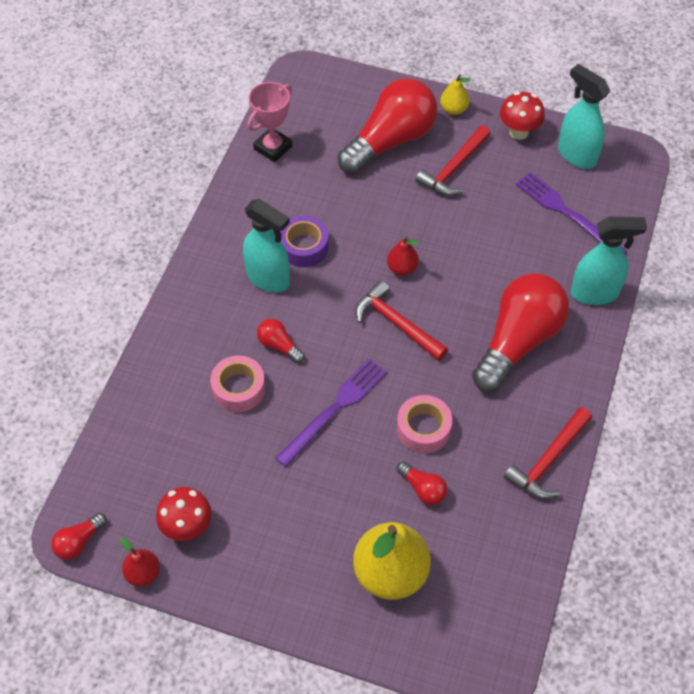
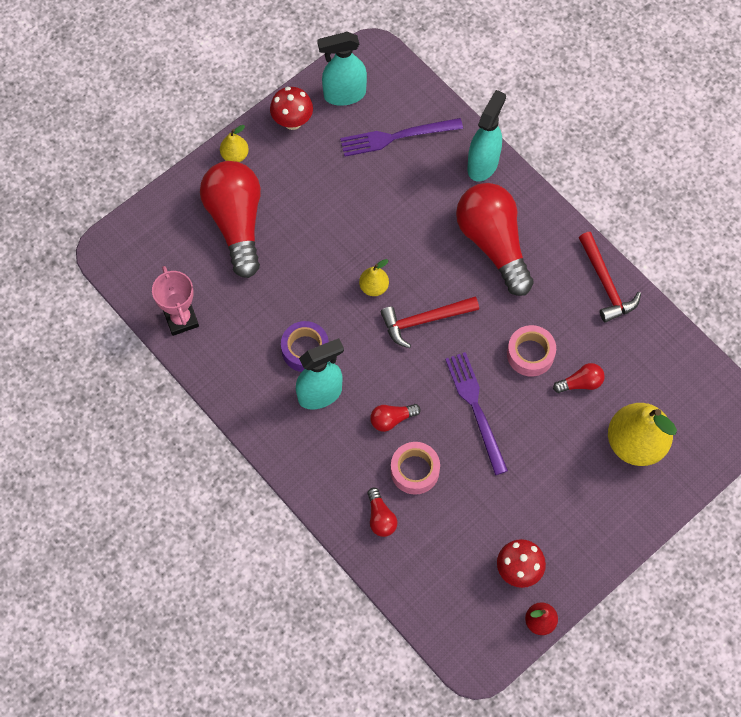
camera: 60 degrees left, 10 degrees up
(79, 542) = (485, 658): red light bulb -> red light bulb (380, 517)
(402, 268) = (374, 287): red pear -> yellow pear
(454, 168) = (298, 191): red hammer -> none

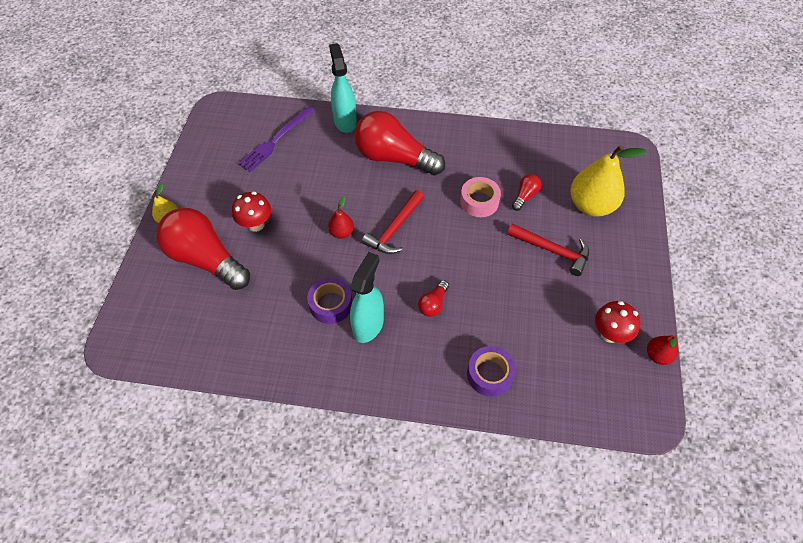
camera: 40 degrees left, 10 degrees down
(181, 319) = (217, 351): pink trophy -> none
(292, 121) = (195, 174): red mushroom -> red mushroom (256, 224)
(344, 94) = (218, 139): turquoise spray bottle -> none
(374, 287) = (342, 232): yellow pear -> red pear
(380, 517) = (489, 374): red light bulb -> purple tape
(414, 471) = (481, 325): pink tape -> none
(476, 408) = (479, 256): purple fork -> none
(605, 283) = (481, 135): red hammer -> red hammer (552, 250)

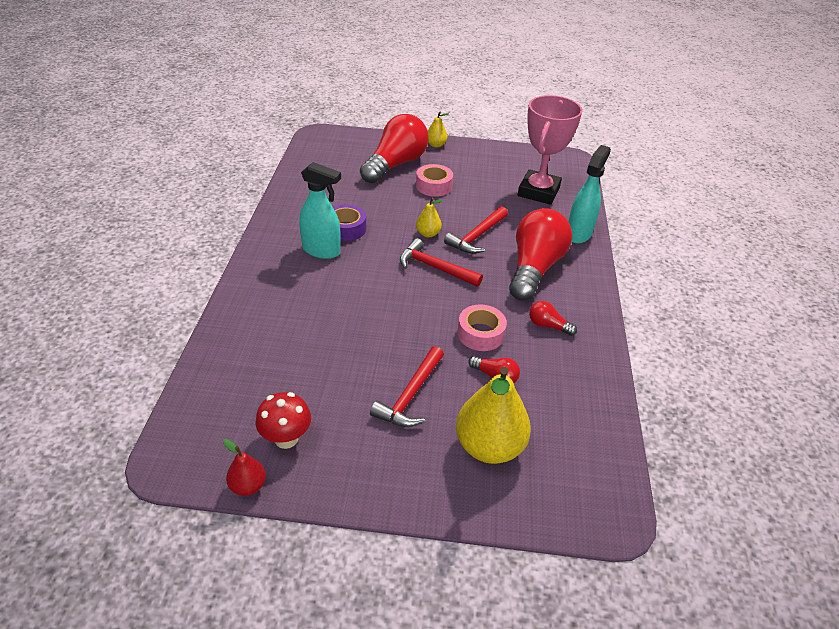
camera: 85 degrees right, 15 degrees down
(256, 224) = (434, 186): red mushroom -> pink tape
(275, 140) = (538, 192): purple fork -> pink trophy
(342, 232) = (428, 234): red pear -> yellow pear
(345, 121) = (579, 234): turquoise spray bottle -> turquoise spray bottle turned 45 degrees counterclockwise
(347, 194) = (477, 236): none -> red hammer
(433, 304) = (341, 292): red light bulb -> red light bulb (548, 325)
(489, 374) = (254, 329): purple tape -> none

